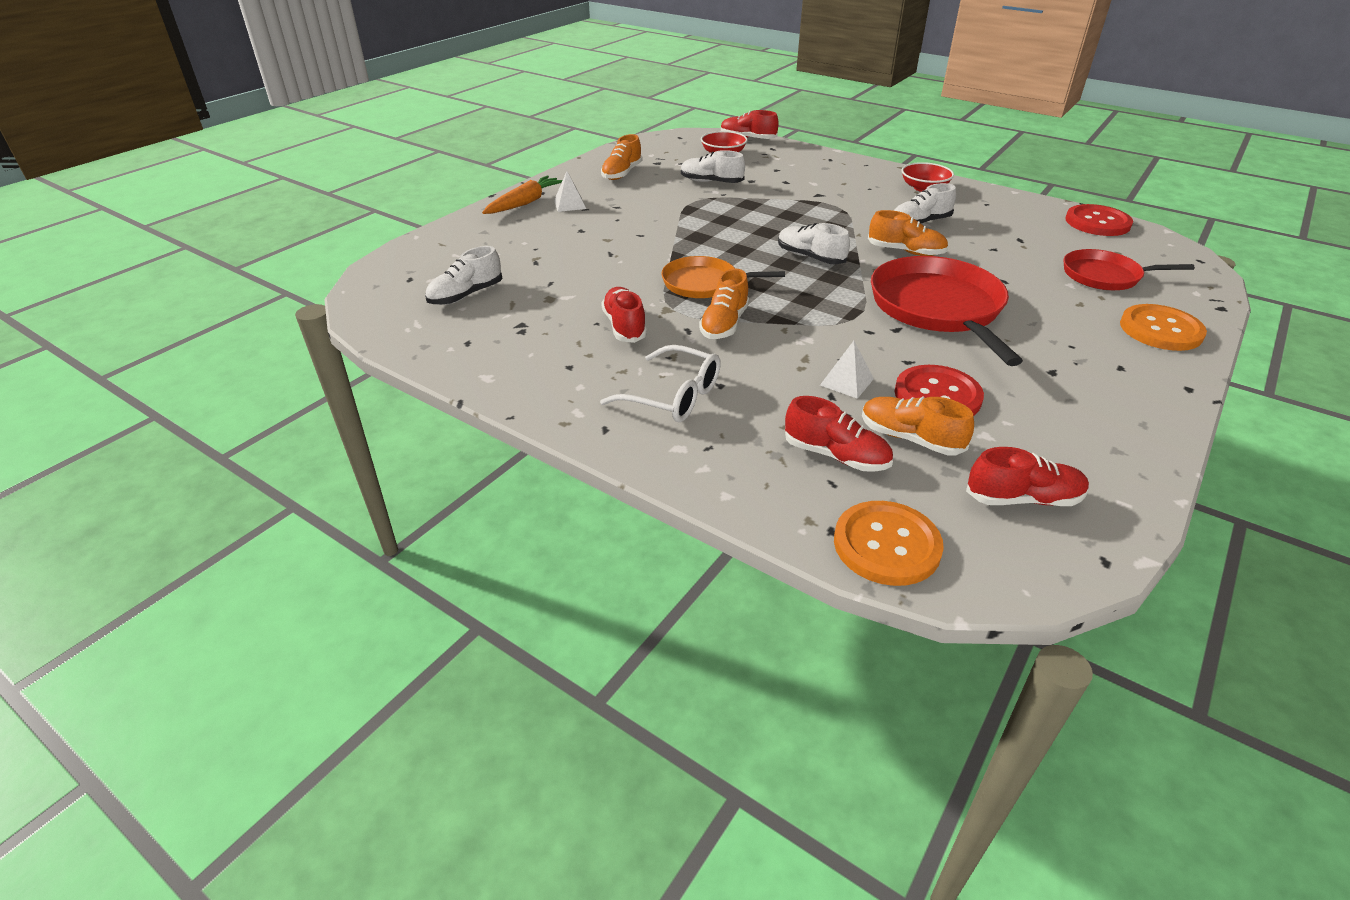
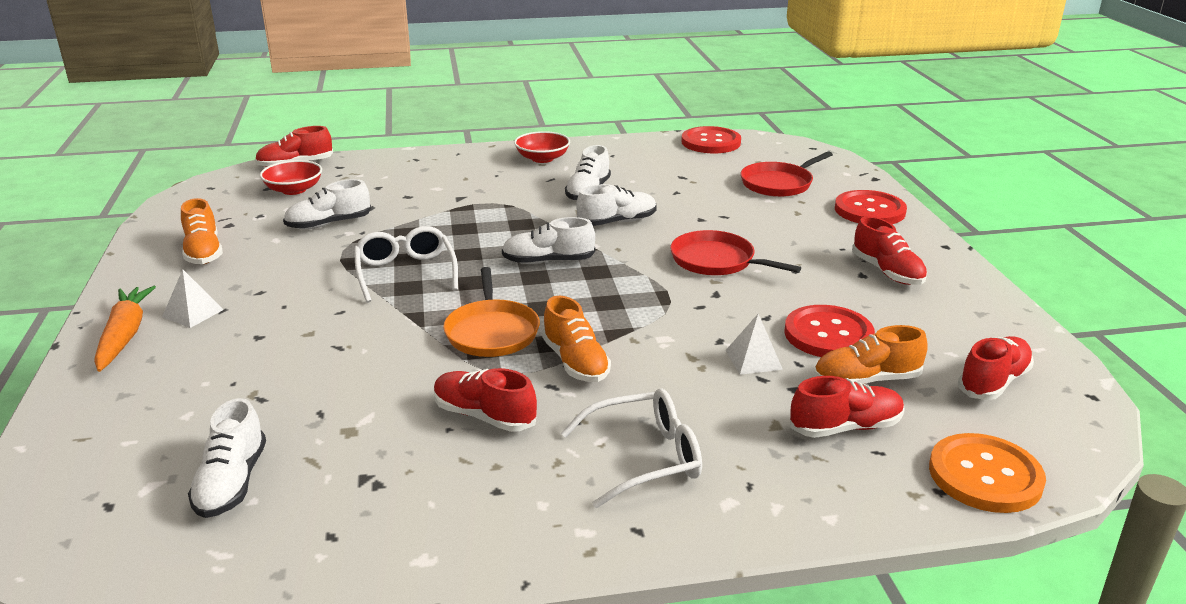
camera: 45 degrees left, 10 degrees down
(704, 283) = (492, 332): orange pan -> orange pan turned 60 degrees counterclockwise
(710, 228) = (406, 273): none -> white glasses
(905, 251) = (617, 222): orange shoe -> white shoe
(938, 308) = (716, 261): red pan -> red pan, size x0.60
(1081, 380) = (887, 272): none -> red shoe
(1160, 330) = (869, 210): orange button -> red button

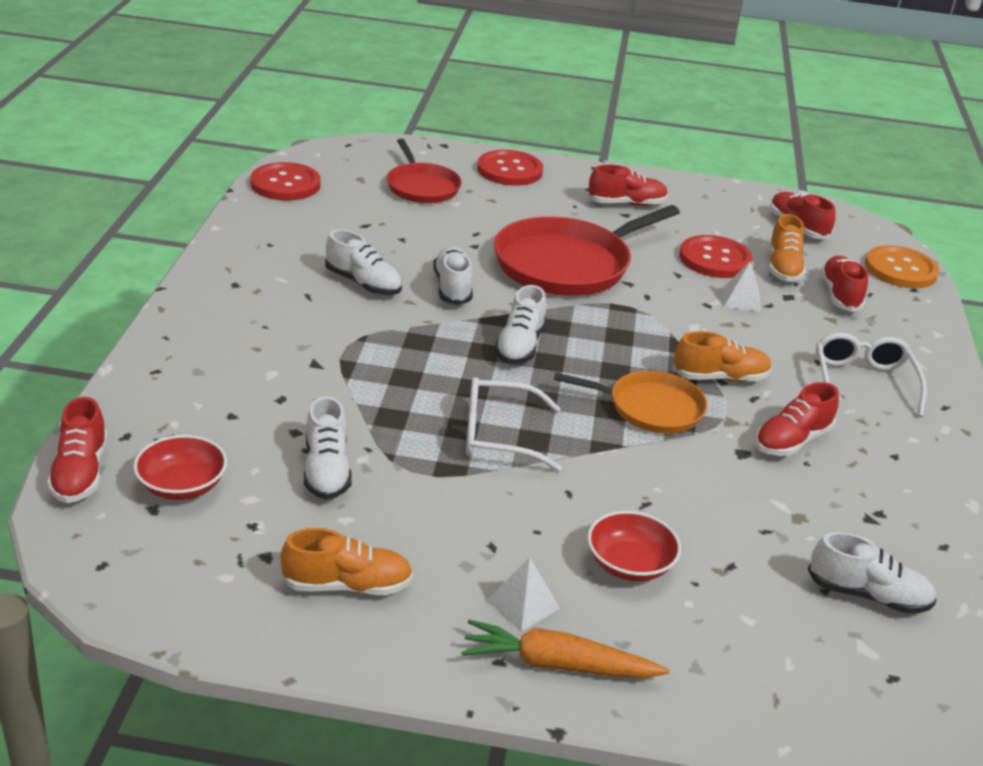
camera: 75 degrees left, 5 degrees up
(542, 158) = (240, 286): red bowl -> red bowl (629, 564)
(716, 261) = (567, 264): red pan -> red pan, size x1.68

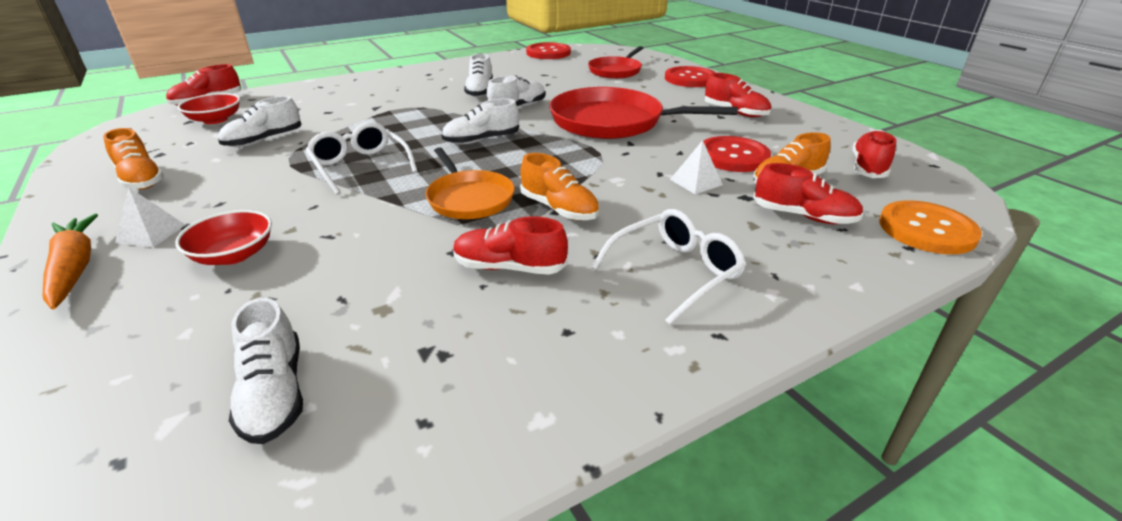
camera: 55 degrees right, 0 degrees up
(840, 295) = (803, 216): red shoe -> red shoe turned 60 degrees clockwise

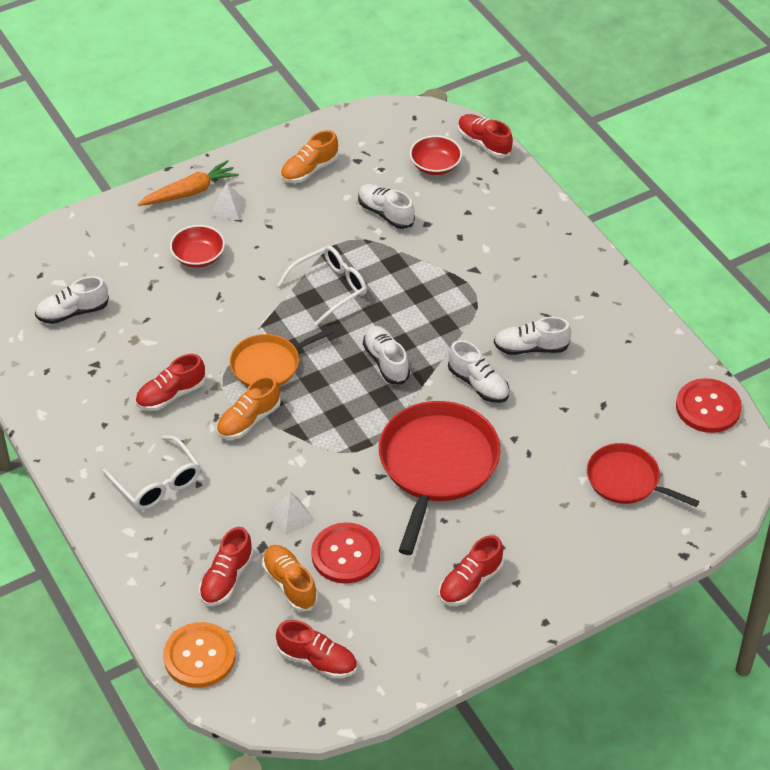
camera: 90 degrees right, 15 degrees up
(509, 267) = (171, 395): red shoe -> red shoe turned 135 degrees counterclockwise
(690, 79) = (597, 558): red button -> none

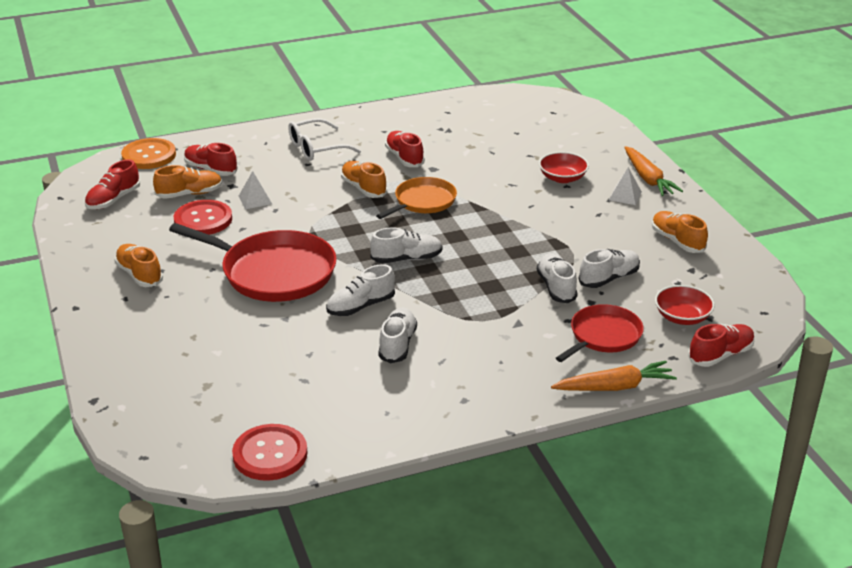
camera: 100 degrees right, 15 degrees down
(73, 312) = (507, 123): white shoe -> white shoe (556, 287)
(269, 364) = (423, 202): orange pan -> orange pan turned 60 degrees clockwise
(330, 288) = (509, 238): white glasses -> none
(470, 582) = (139, 275): red shoe -> orange shoe
(547, 203) = (615, 387): none -> orange carrot
(626, 480) = (201, 379): red pan -> red pan (603, 336)

